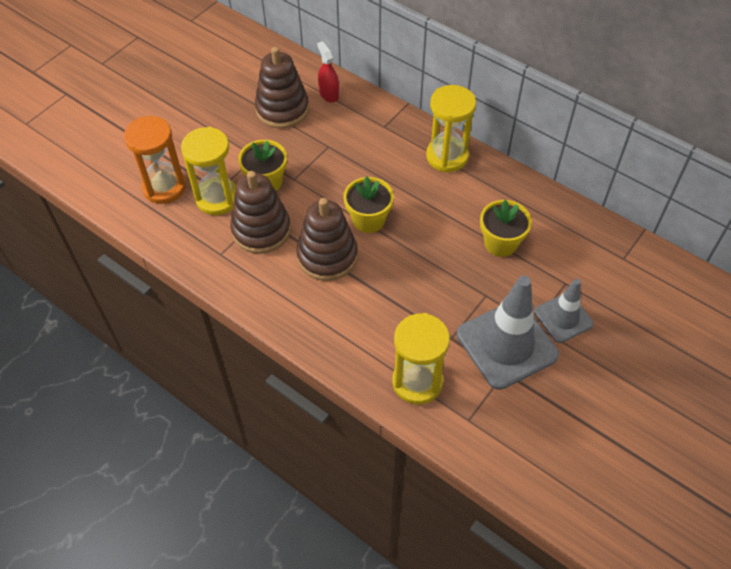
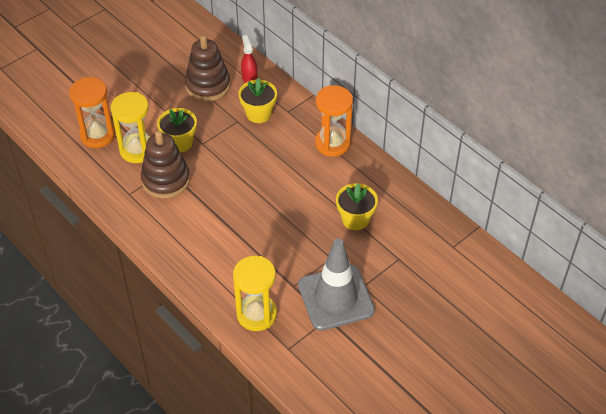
camera: 10 degrees right, 5 degrees down
(327, 256) = (213, 208): brown stacking toy -> none
(368, 220) = (253, 185): yellow flower pot -> yellow flower pot (258, 114)
(447, 156) = (332, 143): yellow hourglass -> orange hourglass
(563, 318) = (388, 285): grey traffic cone -> none

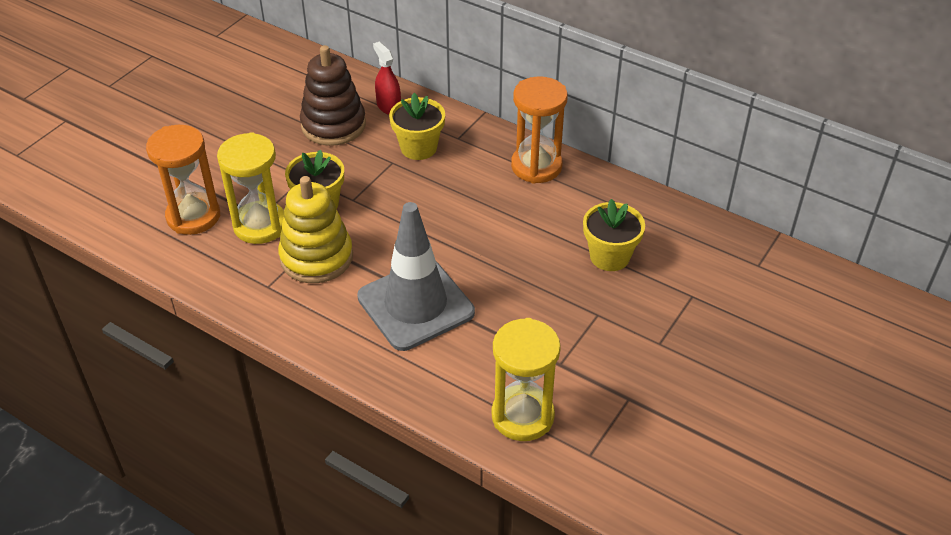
camera: 15 degrees left, 5 degrees down
(166, 180) = (316, 257): brown stacking toy -> yellow stacking toy
(336, 298) = (628, 367): grey traffic cone -> grey traffic cone (415, 305)

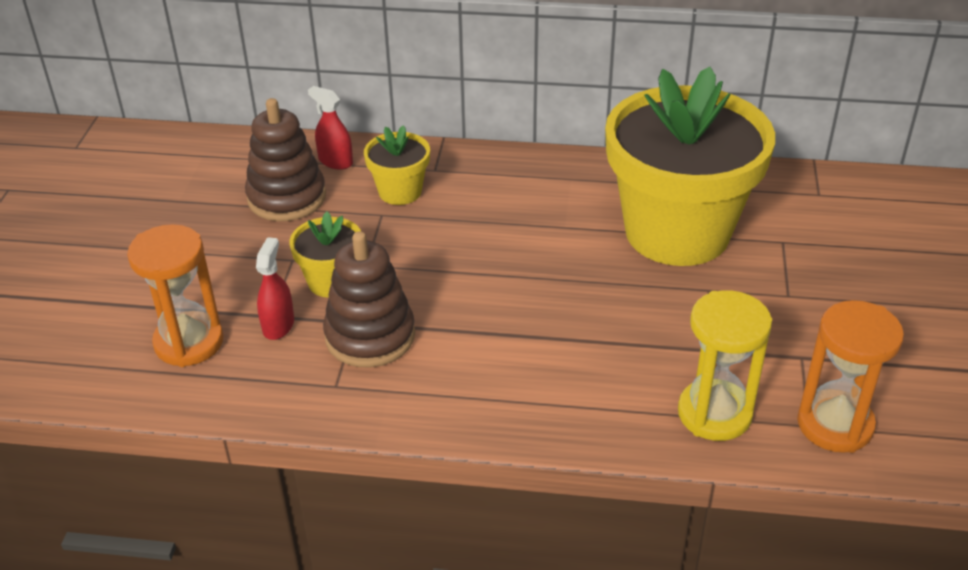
camera: 25 degrees left, 5 degrees down
(260, 225) = (278, 325): yellow hourglass -> red spray bottle
(316, 257) = (370, 336): yellow stacking toy -> brown stacking toy
(415, 305) = (517, 346): grey traffic cone -> none
(536, 166) = (538, 172): orange hourglass -> orange hourglass (835, 424)
(609, 256) = (677, 232): yellow flower pot -> yellow flower pot, size x2.31

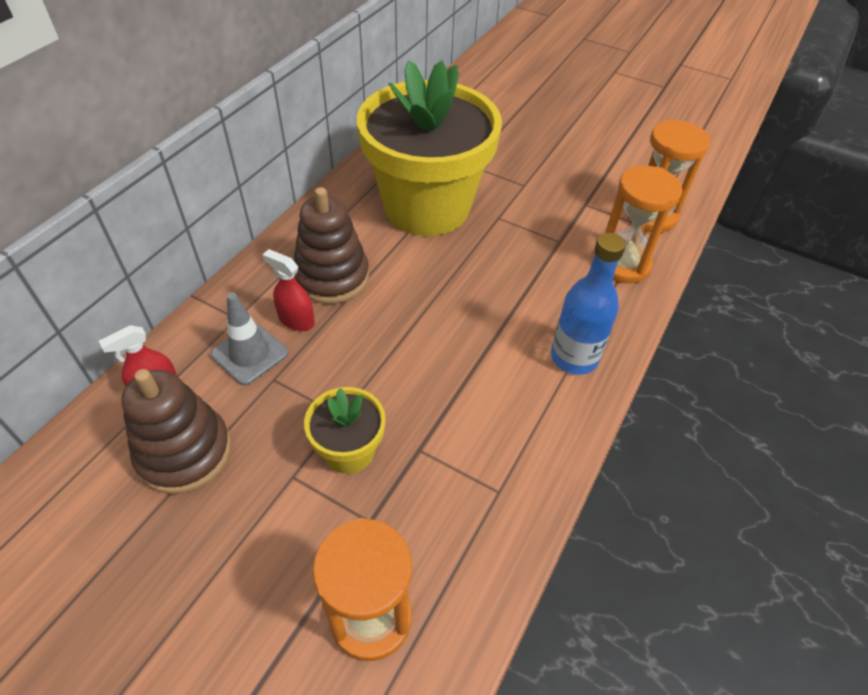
camera: 70 degrees left, 10 degrees up
(278, 325) = (389, 518): red spray bottle -> red spray bottle (296, 320)
(370, 336) = (445, 443): brown stacking toy -> brown stacking toy (332, 277)
(400, 191) = (250, 354): yellow flower pot -> grey traffic cone
(531, 401) = (574, 357): none -> blue bottle
(714, 414) = (623, 264): yellow hourglass -> orange hourglass

